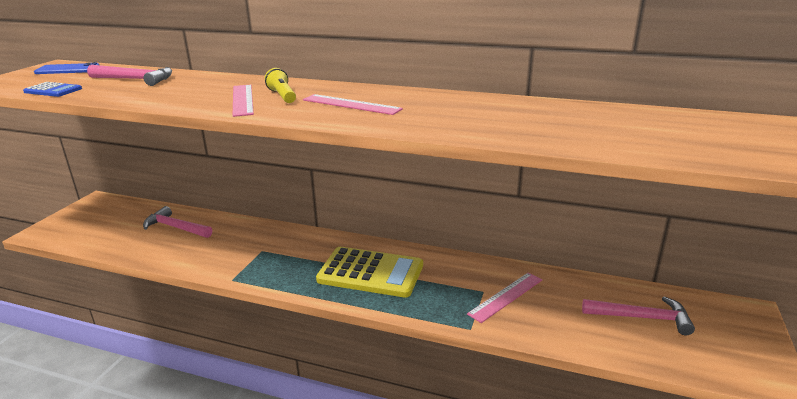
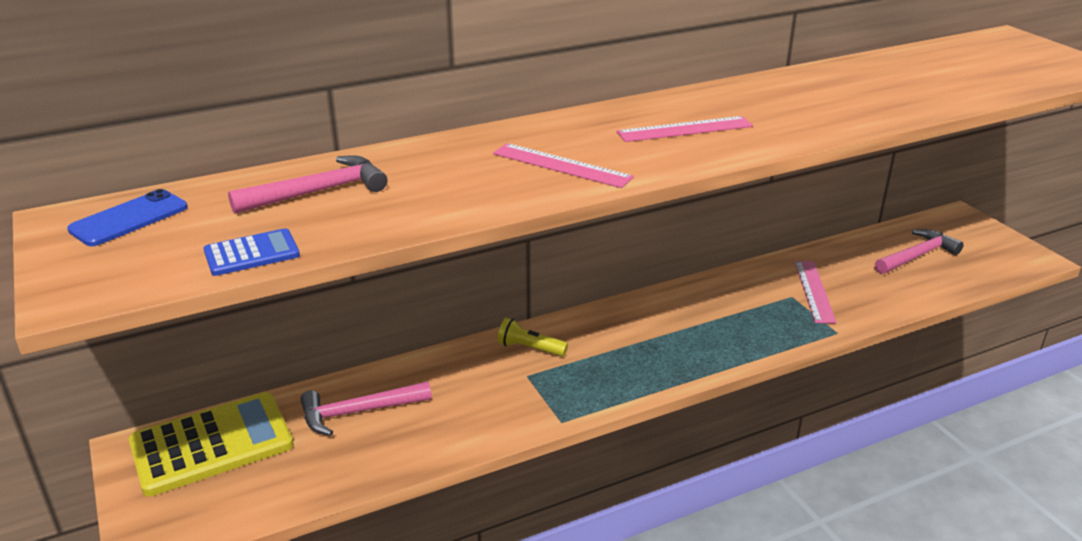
camera: 45 degrees left, 5 degrees up
(282, 96) = (587, 145): yellow flashlight -> yellow flashlight (530, 348)
(370, 273) = (677, 334): yellow calculator -> yellow calculator (212, 444)

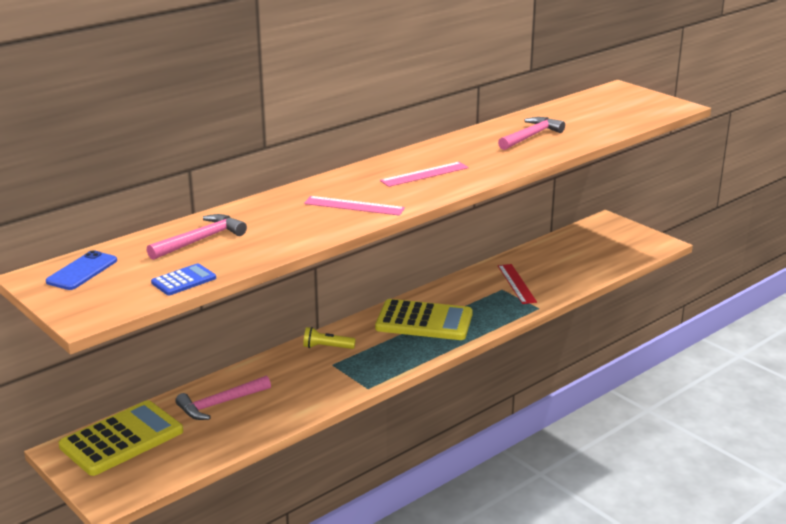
camera: 15 degrees left, 5 degrees down
(671, 329) = (424, 321): none -> yellow calculator
(814, 291) = (516, 283): pink ruler -> red ruler
(917, 256) = (582, 251): pink hammer -> pink hammer (530, 136)

